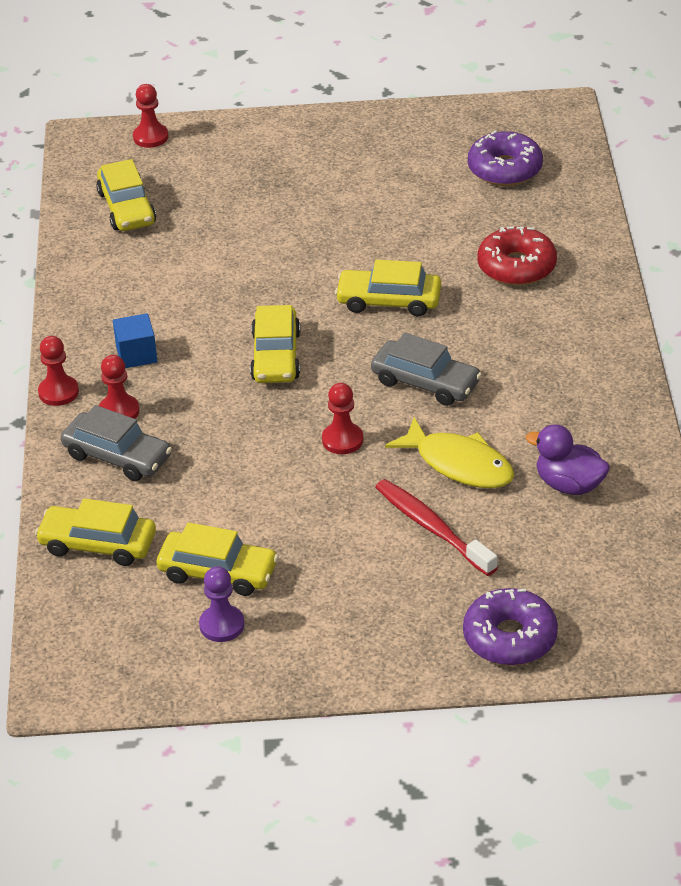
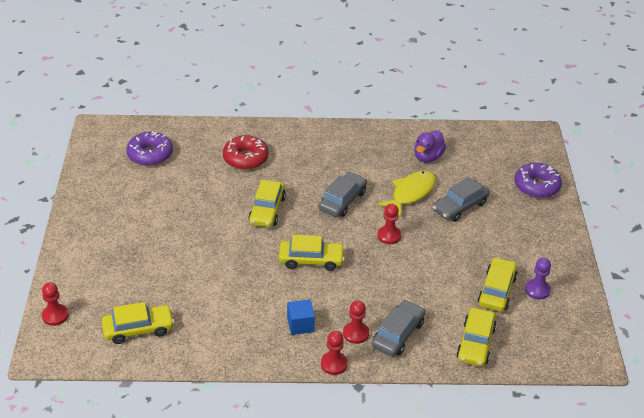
camera: 90 degrees left, 0 degrees up
(432, 528) = (460, 206): red toothbrush -> grey car

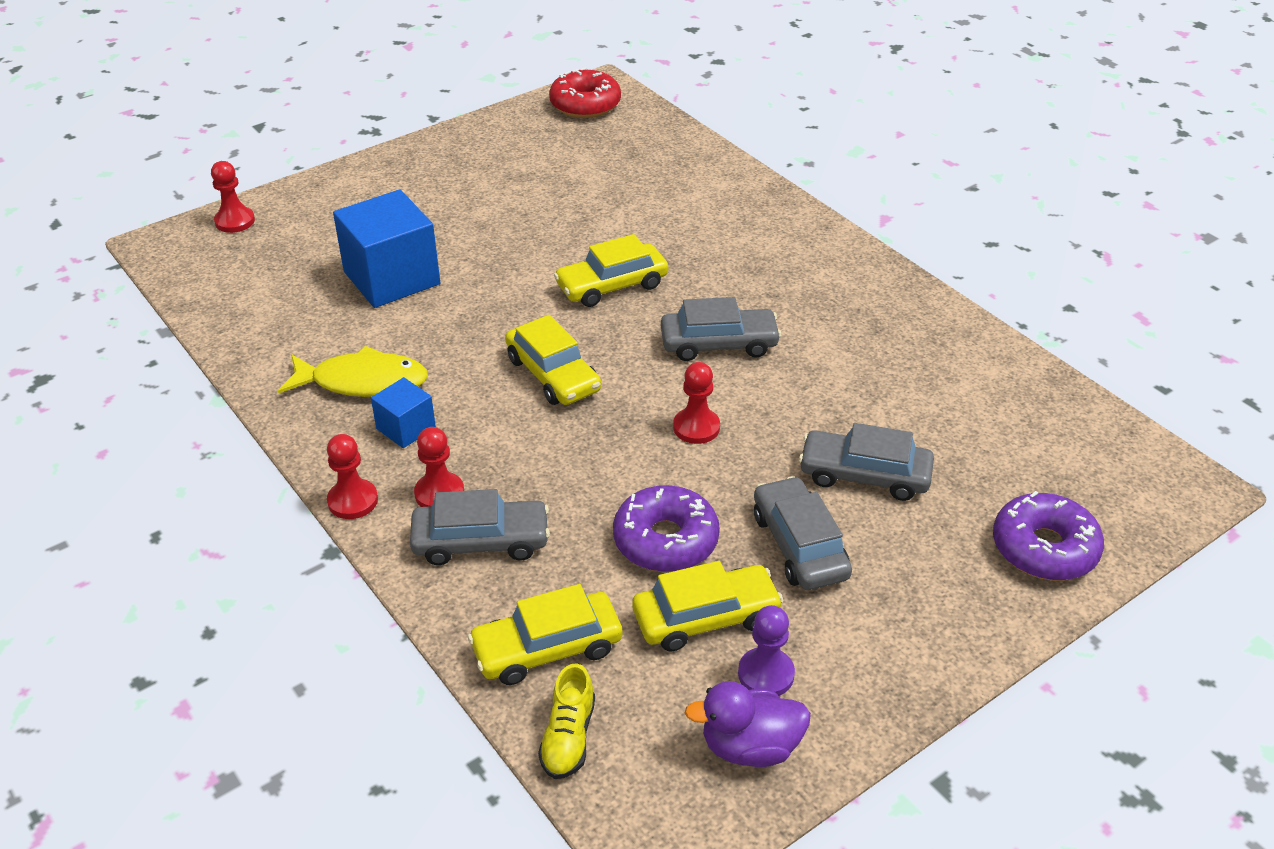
camera: 55 degrees right, 0 degrees up
(138, 329) = (267, 292): yellow car -> none
(150, 154) = (603, 145): purple donut -> purple donut (665, 540)
(178, 278) = (392, 278): none -> blue cube
(245, 158) = (695, 217): red donut -> red donut (585, 104)
(411, 193) = (826, 405): yellow fish -> yellow fish (363, 382)
(428, 157) = (938, 383): purple duck -> purple duck (750, 747)
(481, 245) = (799, 545): none -> grey car
(525, 359) = (568, 737): none -> yellow shoe

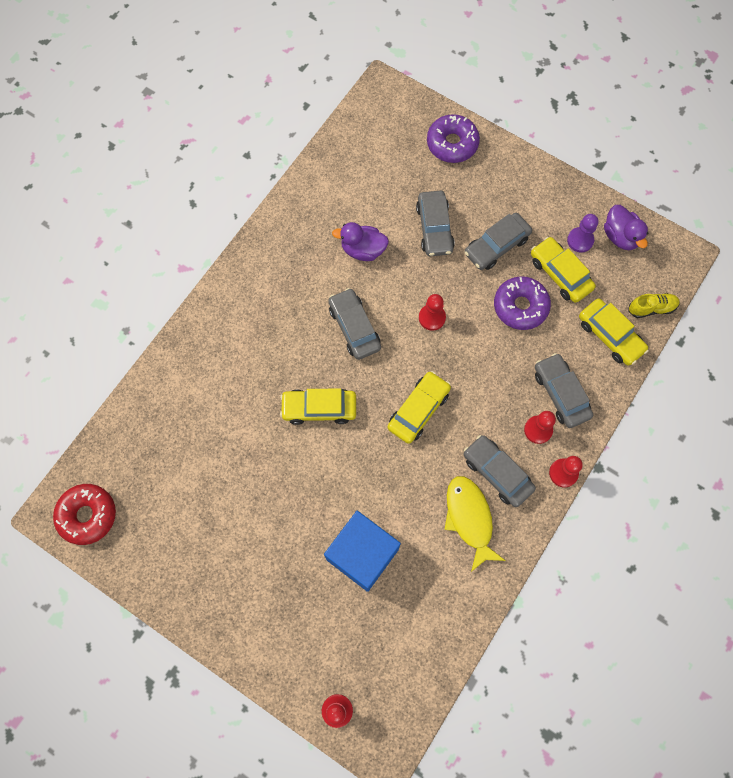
camera: 110 degrees left, 30 degrees up
(406, 428) = (497, 473): blue cube -> grey car
(612, 285) = (319, 408): yellow car -> yellow car turned 135 degrees clockwise
(851, 383) = (363, 250): none -> purple duck

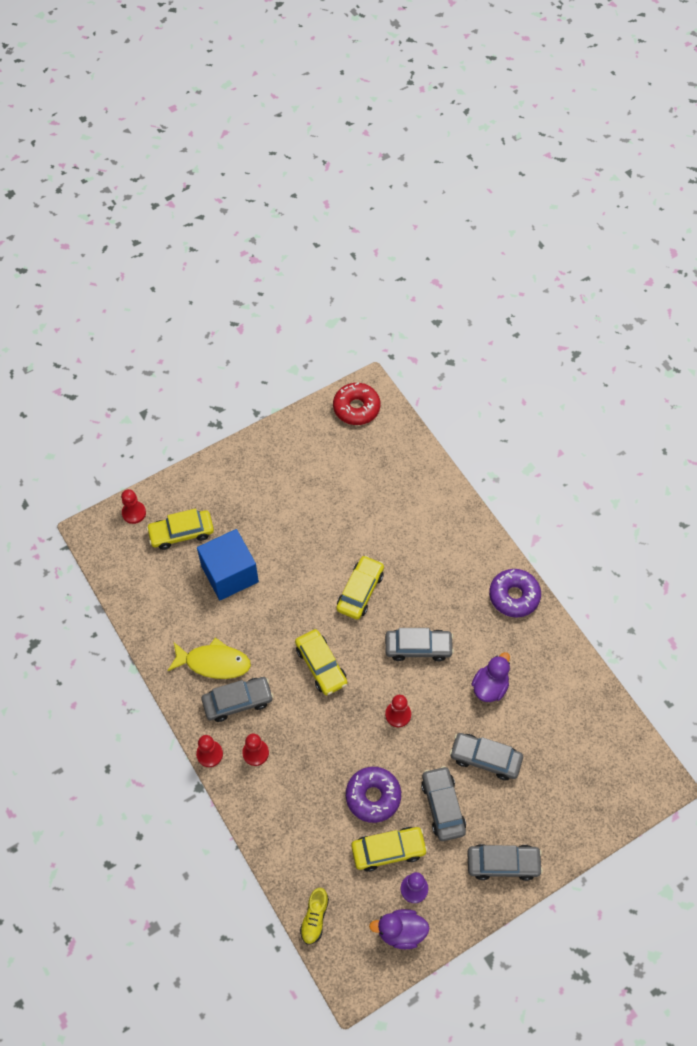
camera: 115 degrees right, 10 degrees down
(452, 144) = (571, 819): purple donut -> purple donut (514, 596)
(561, 393) = (276, 789): grey car -> grey car (503, 863)
(610, 335) = (307, 863): yellow car -> yellow car (181, 533)

